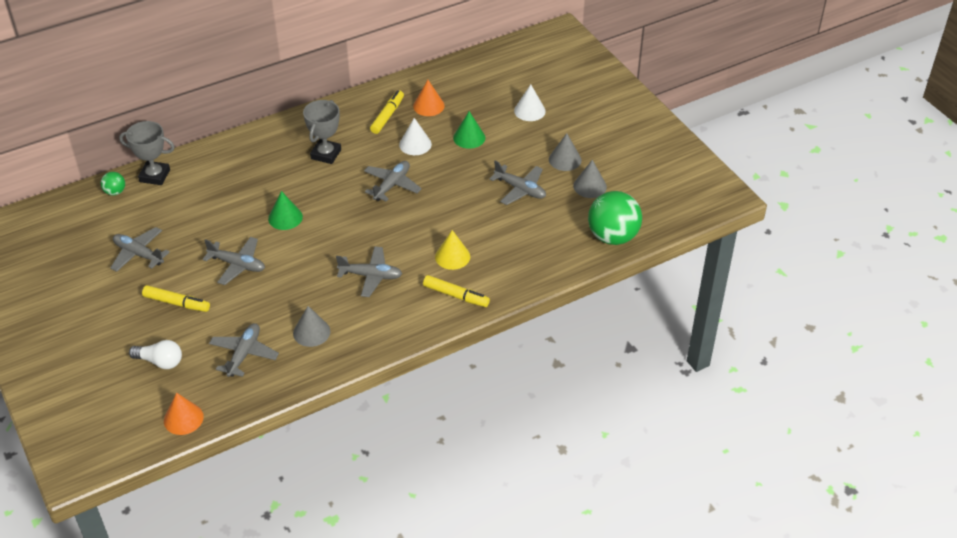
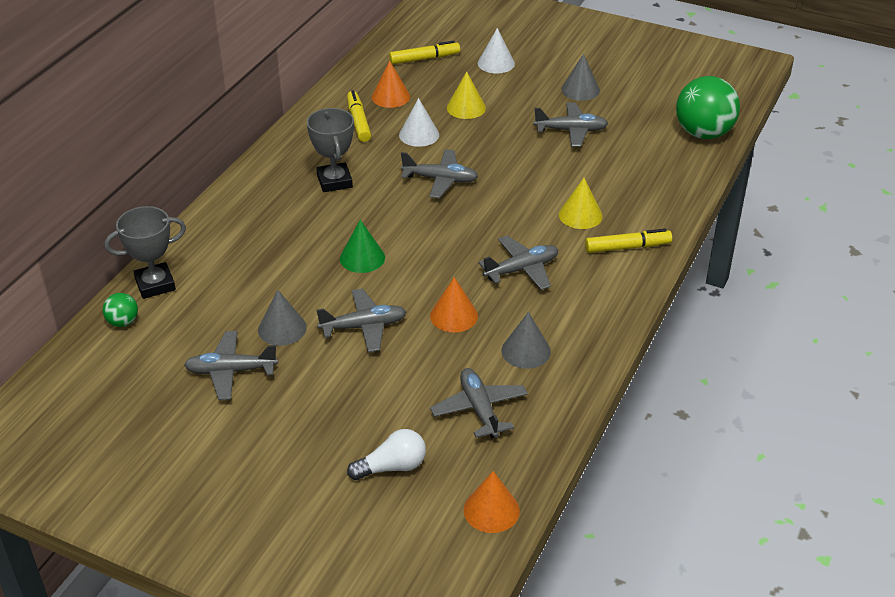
camera: 35 degrees left, 5 degrees down
(177, 303) = (339, 398): yellow marker -> yellow marker (424, 59)
(296, 285) = (454, 316): none -> orange cone
(392, 185) = (440, 180): grey plane -> grey plane turned 105 degrees clockwise
(469, 137) = (466, 108): green cone -> yellow cone
(590, 186) = (630, 102): grey cone -> grey cone (282, 328)

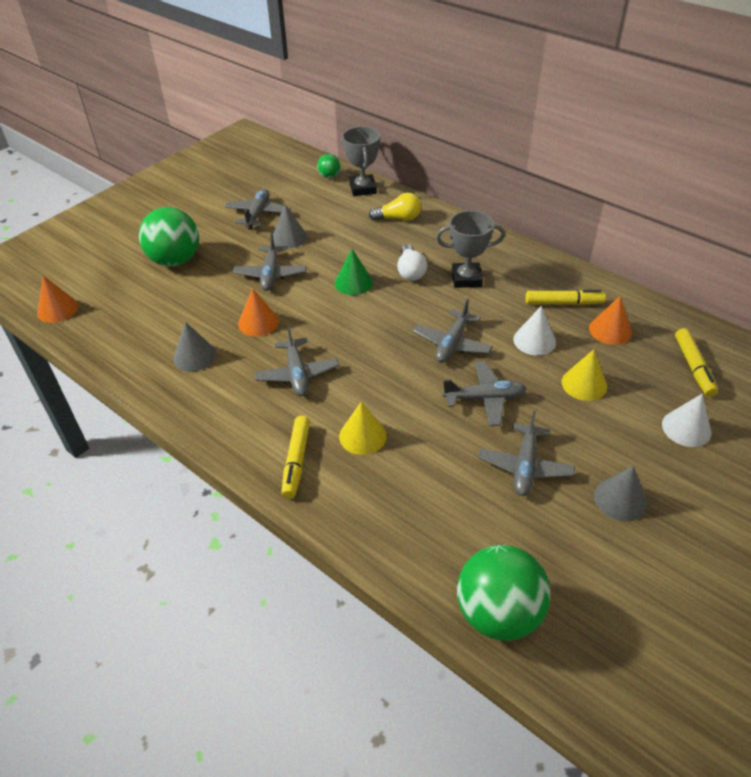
camera: 105 degrees right, 5 degrees up
(224, 243) = (398, 218): none -> yellow light bulb
(356, 424) = (175, 260): none -> green ball
(392, 467) = (127, 271): white light bulb -> white light bulb (410, 271)
(479, 409) = (150, 319): grey plane -> grey plane (484, 398)

